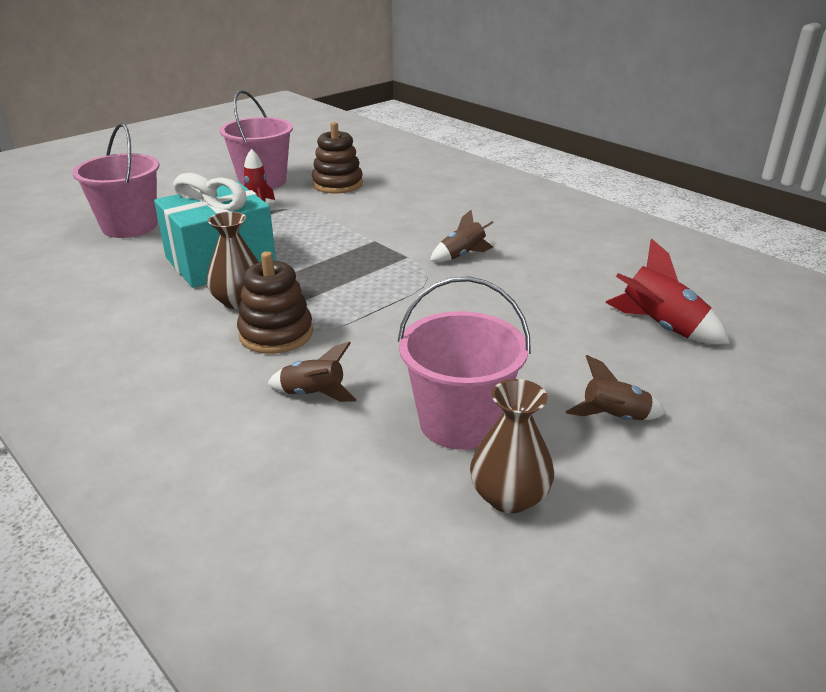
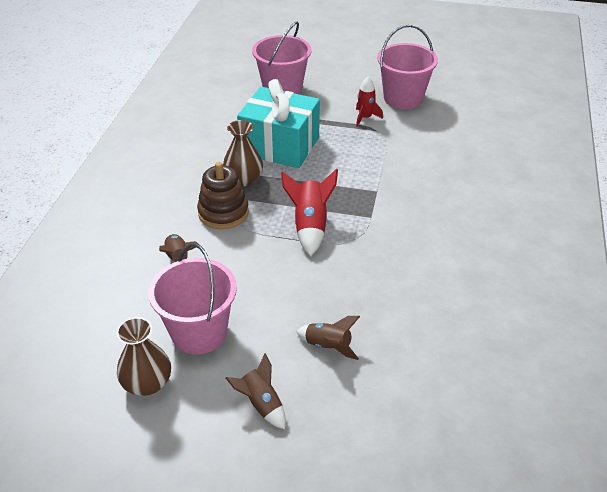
camera: 55 degrees right, 10 degrees up
(337, 184) = (441, 130): brown stacking toy -> none
(461, 255) = (402, 241): brown rocket -> brown rocket (328, 346)
(661, 327) = (405, 391): red rocket -> red rocket (310, 226)

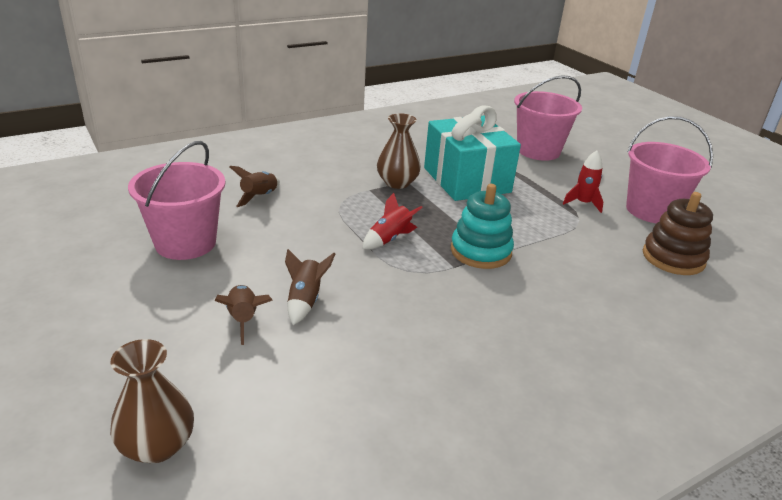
camera: 45 degrees right, 10 degrees down
(147, 383) = (101, 245): brown vase -> brown vase (157, 445)
(223, 213) = (342, 192): brown stacking toy -> brown stacking toy (673, 258)
(261, 404) = (128, 314): brown rocket -> brown rocket (305, 301)
(310, 226) = (389, 239): red rocket -> red rocket, size x0.66
(368, 195) = (480, 251): none -> turquoise stacking toy

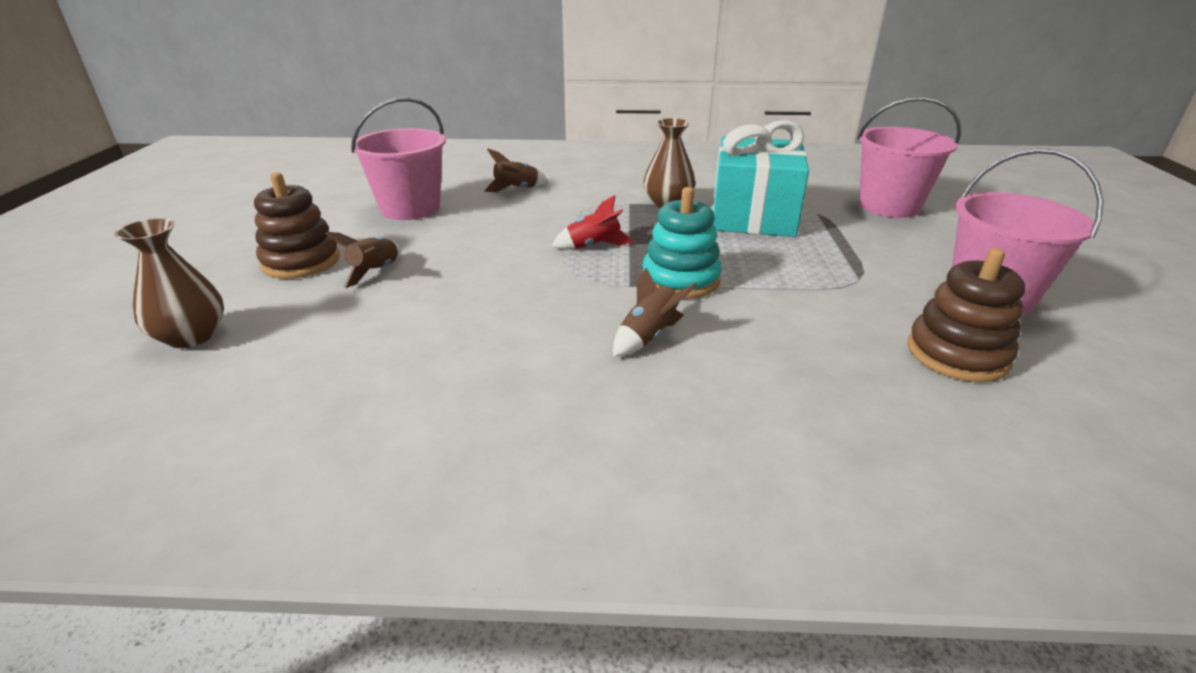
camera: 35 degrees right, 0 degrees up
(155, 332) = (301, 262): none -> brown stacking toy
(305, 301) = (444, 273): brown rocket -> brown rocket (648, 337)
(583, 203) = (885, 266): red rocket -> none

